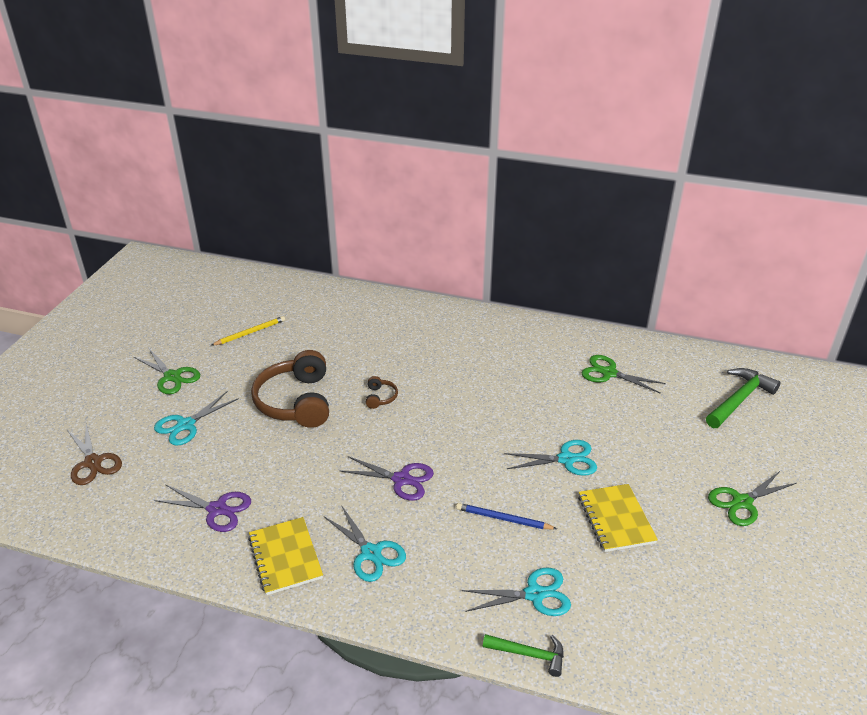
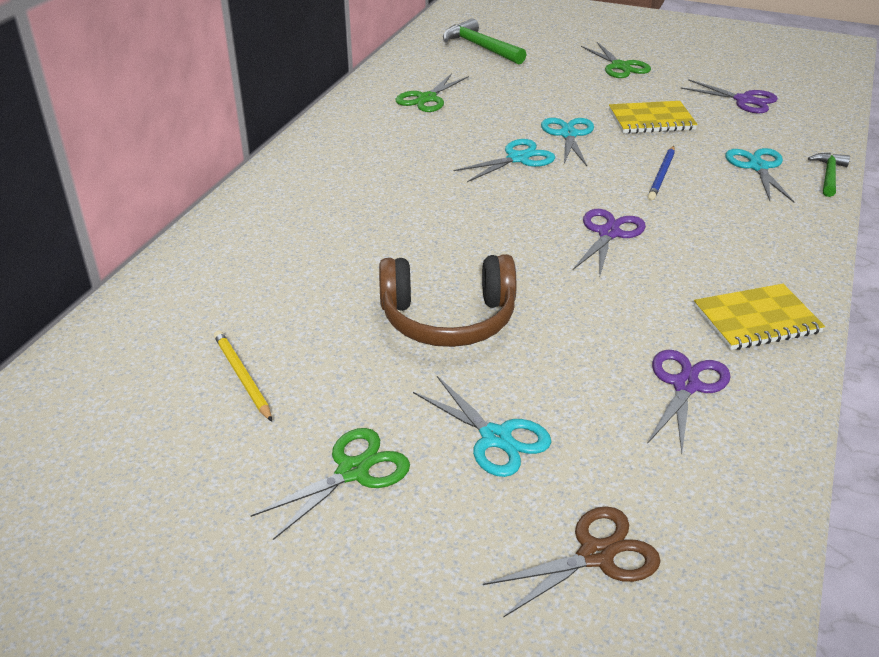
camera: 85 degrees left, 0 degrees up
(371, 553) = (732, 257): turquoise scissors -> turquoise scissors (518, 158)
(380, 397) = (448, 245): brown headphones -> none
(695, 604) = (744, 100): none -> purple scissors

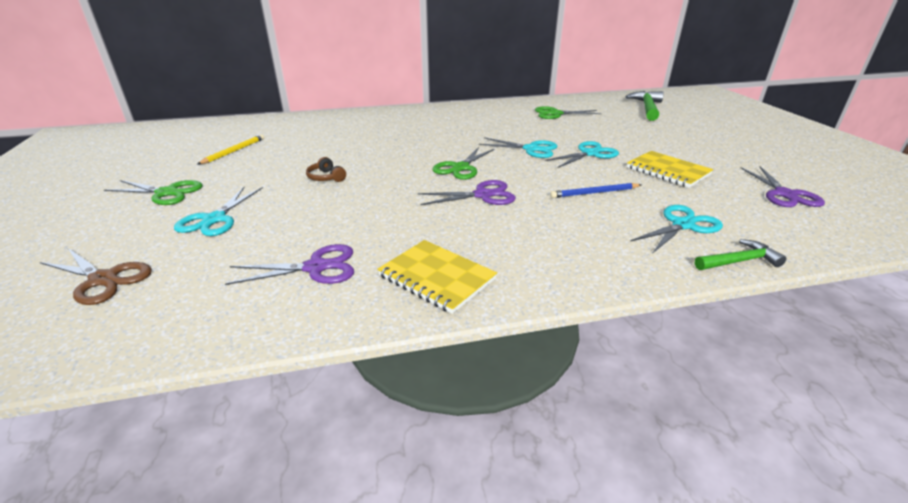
camera: 55 degrees right, 5 degrees down
(448, 319) = (326, 177): brown headphones -> brown headphones, size x0.42
(620, 66) = (722, 144): green scissors -> green scissors (460, 168)

